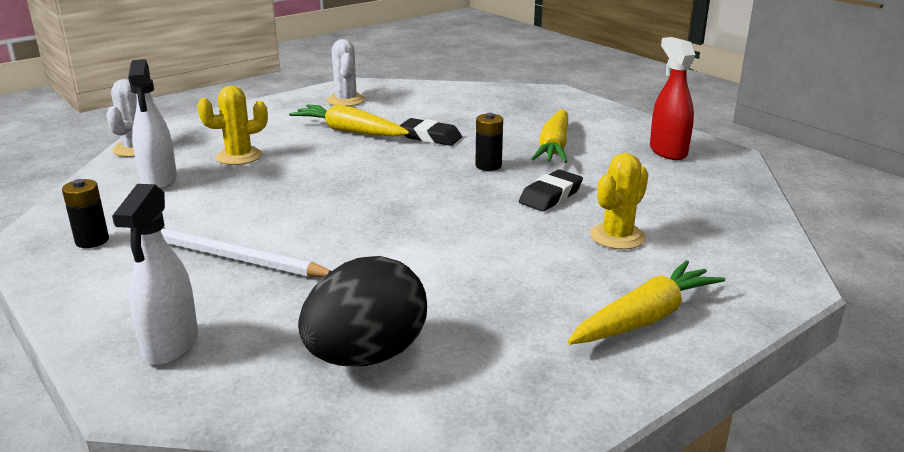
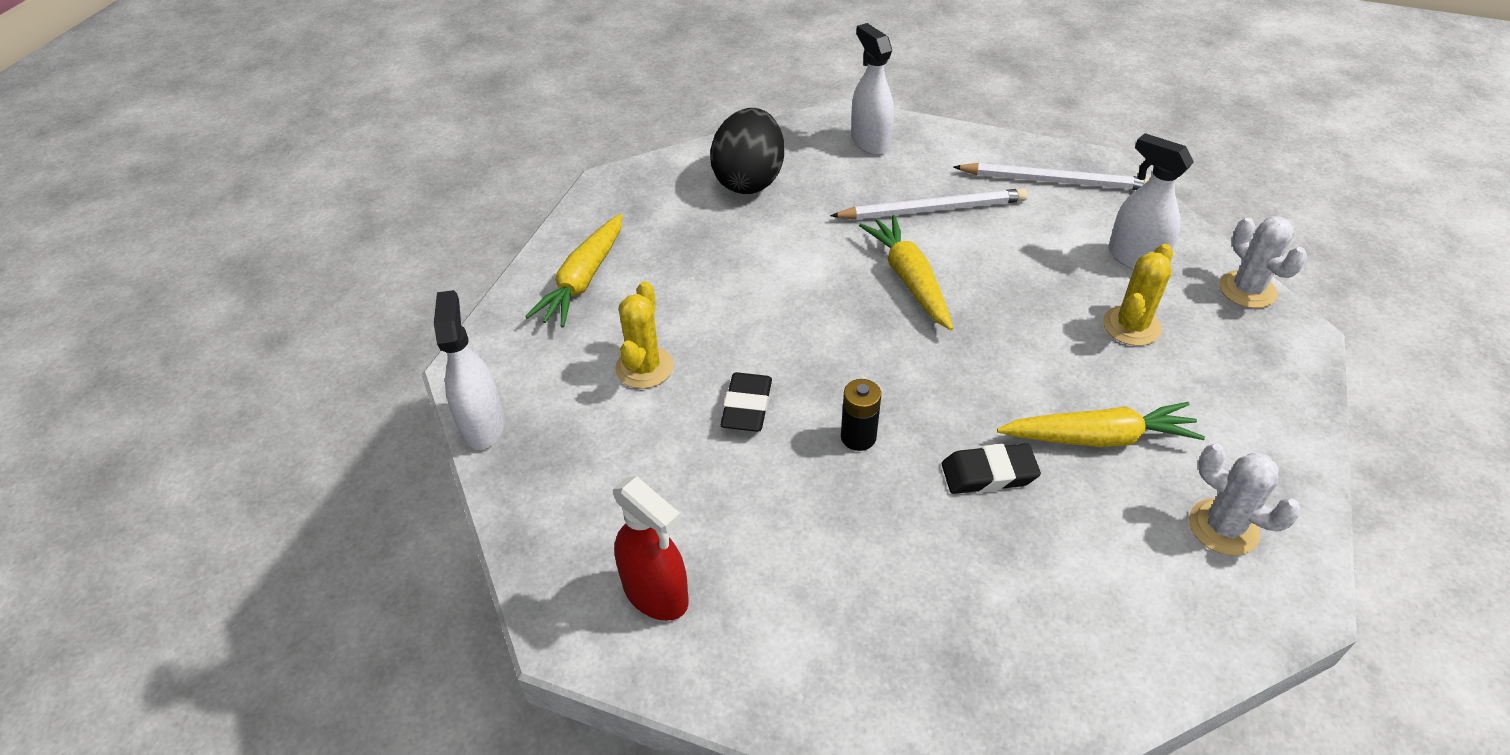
camera: 150 degrees right, 20 degrees up
(92, 241) = (1054, 181): black battery -> white pencil
(554, 147) = (815, 528): yellow carrot -> yellow carrot (909, 279)
(778, 244) = (483, 425): none -> white spray bottle

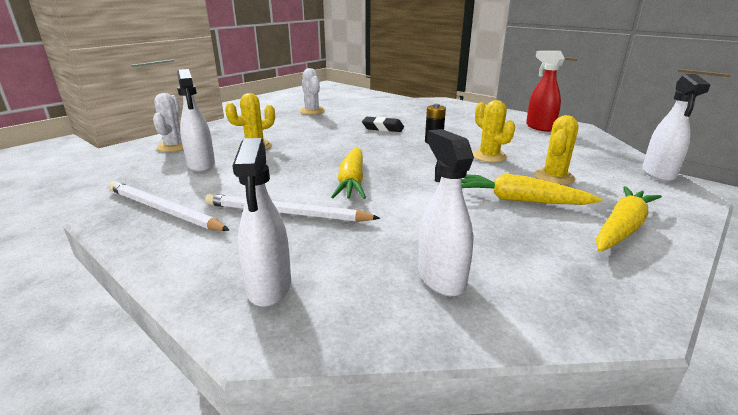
camera: 160 degrees left, 20 degrees down
(746, 407) = (489, 156): black eraser -> yellow cactus
(749, 180) = (441, 278): black egg -> white spray bottle
(1099, 437) = (325, 127): yellow carrot -> yellow carrot (518, 200)

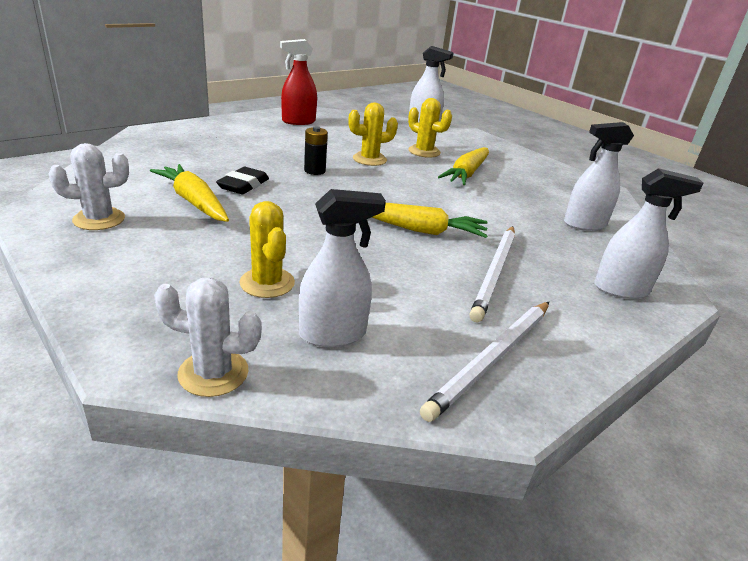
camera: 85 degrees left, 5 degrees up
(622, 228) = (507, 159): yellow carrot -> yellow carrot (193, 201)

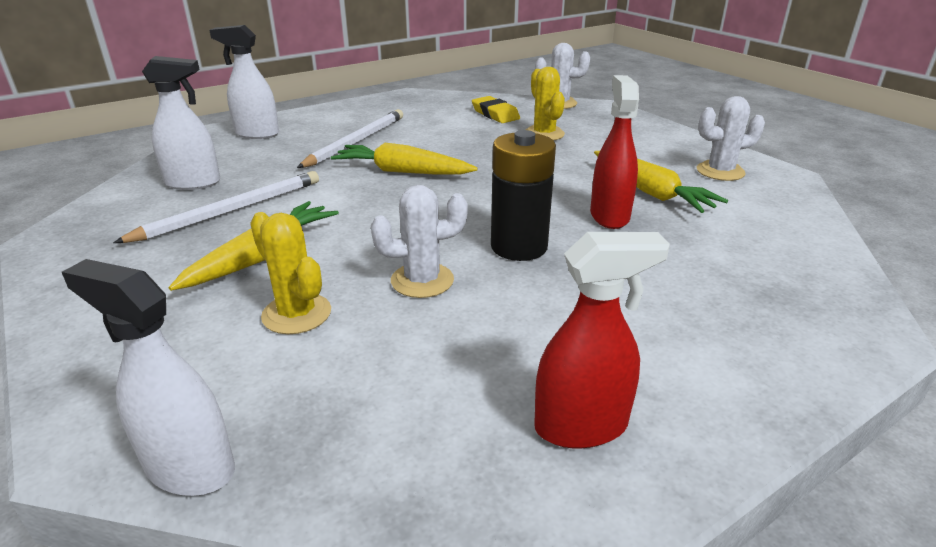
camera: 170 degrees left, 0 degrees up
(243, 185) = (609, 216): black eraser -> red spray bottle
(314, 171) = (519, 247): black battery -> black battery, size x1.71
(333, 334) = (495, 114): white spray bottle -> yellow eraser
(369, 159) = (422, 280): yellow cactus -> white cactus
(492, 359) = (401, 107): white pencil -> white pencil (230, 211)

